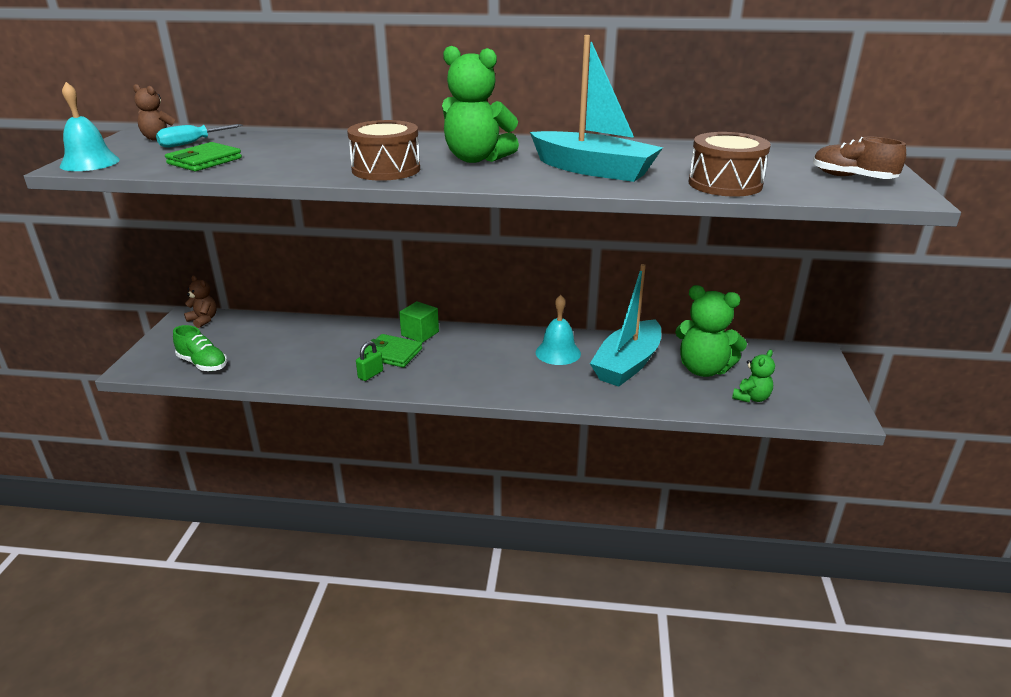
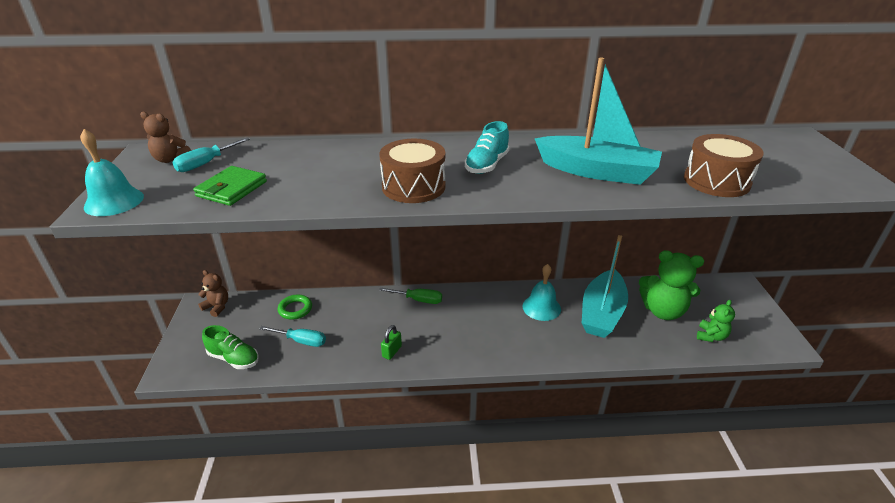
camera: 10 degrees left, 5 degrees up
(278, 356) = (301, 341): none -> turquoise screwdriver
(283, 329) = (295, 309): none -> green ring
(392, 353) = (402, 325): green wallet -> none
(420, 333) = (418, 300): green cube -> green screwdriver
(476, 159) = (487, 165): green teddy bear -> turquoise shoe
(852, 177) = (808, 164): brown shoe -> none

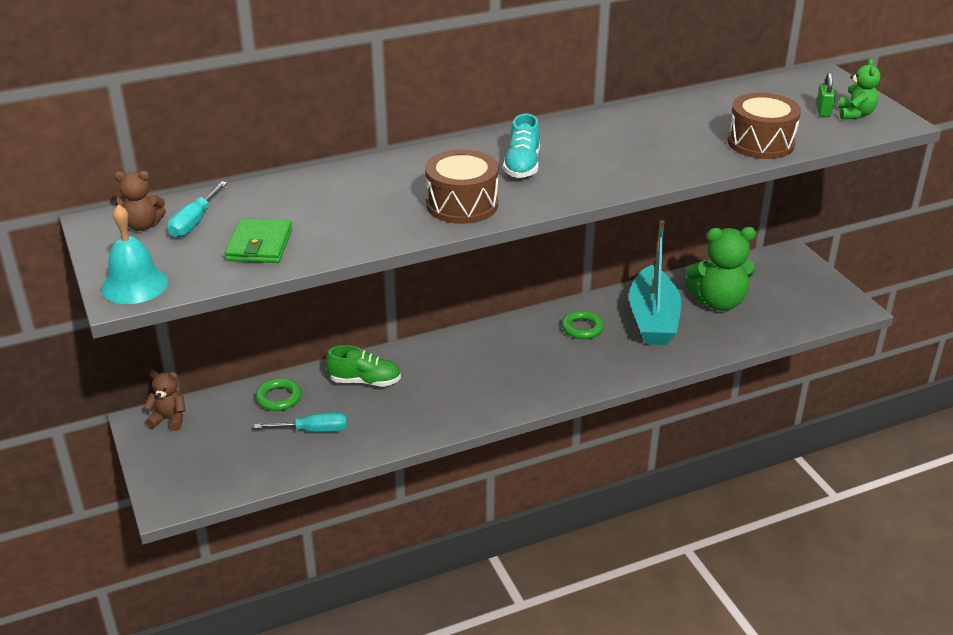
camera: 20 degrees left, 0 degrees up
(234, 358) = (241, 469): green shoe -> green shoe (365, 381)
(392, 351) = (433, 415): green padlock -> green padlock (823, 111)
(418, 300) = (430, 352): green screwdriver -> none
(541, 307) = (582, 328): turquoise bell -> green ring
(597, 171) = (641, 153): turquoise boat -> none
(711, 336) = (777, 317): green teddy bear -> green teddy bear (855, 114)

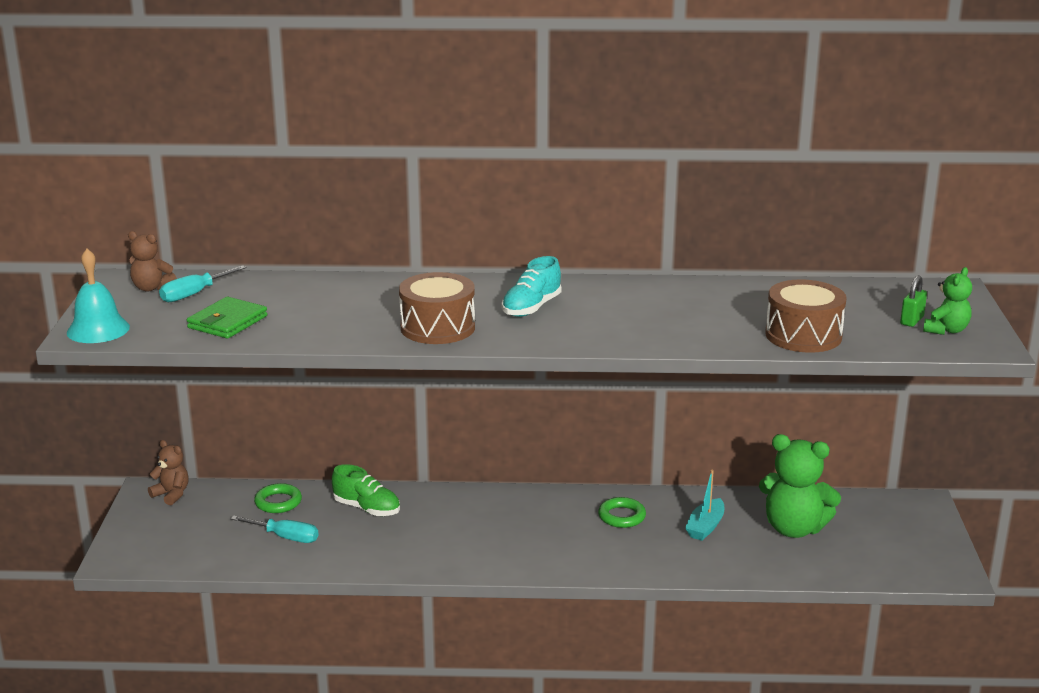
camera: 25 degrees right, 10 degrees down
(653, 319) = (705, 527): turquoise boat -> turquoise boat, size x0.51

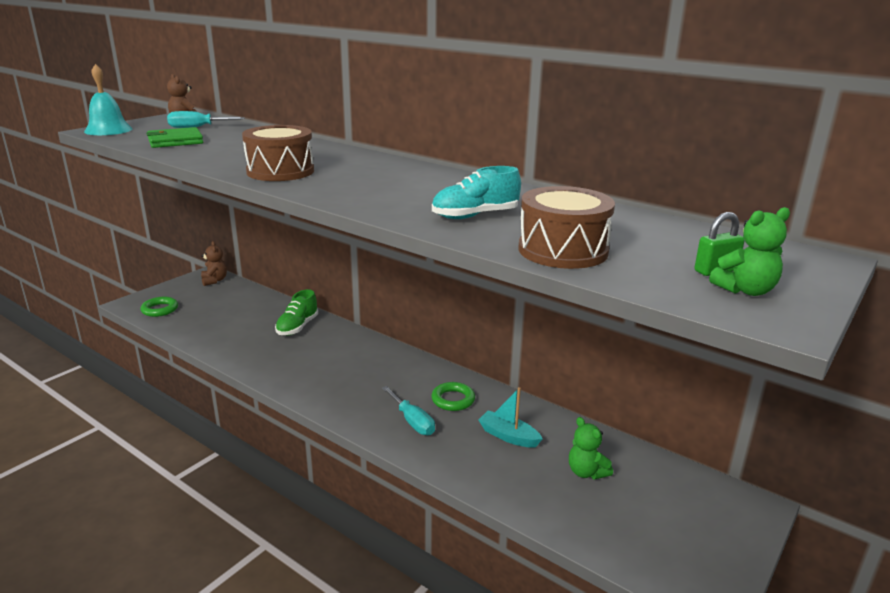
camera: 35 degrees right, 0 degrees up
(278, 502) = (257, 304): green ring -> green ring (160, 309)
(285, 537) = (227, 325): turquoise screwdriver -> turquoise screwdriver (412, 421)
(367, 508) = (297, 327): green shoe -> green shoe turned 45 degrees clockwise
(531, 308) = (371, 177): turquoise shoe -> turquoise shoe (475, 216)
(705, 527) = (508, 436): turquoise boat -> turquoise boat turned 60 degrees clockwise
(794, 529) = (586, 472): green teddy bear -> green teddy bear, size x0.54

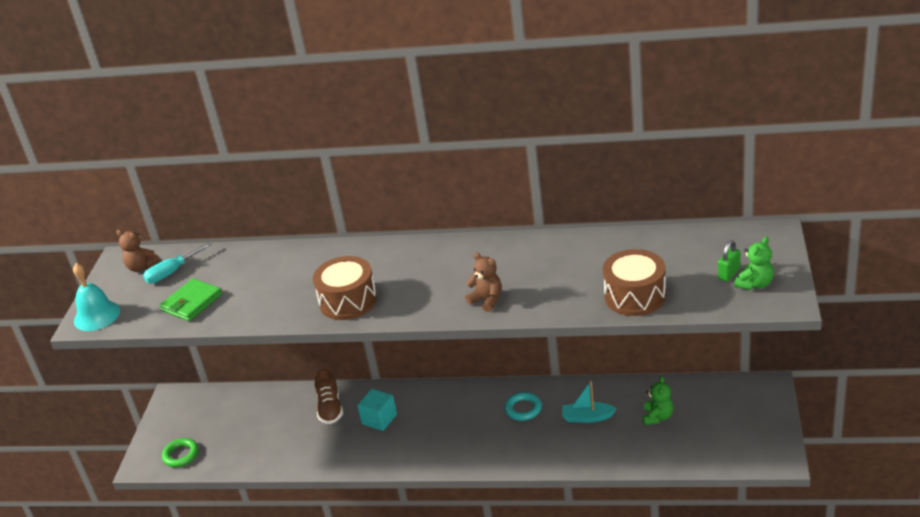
camera: 25 degrees left, 10 degrees up
(214, 280) = (188, 399): brown teddy bear -> brown teddy bear (487, 300)
(297, 327) = (330, 408): green shoe -> brown shoe
(323, 351) = (379, 419): none -> turquoise cube
(412, 421) = (512, 442): turquoise screwdriver -> none
(453, 400) = (523, 409): green ring -> turquoise ring
(475, 216) = (549, 286): turquoise shoe -> none
(586, 472) = (657, 417): green teddy bear -> green teddy bear turned 105 degrees counterclockwise

